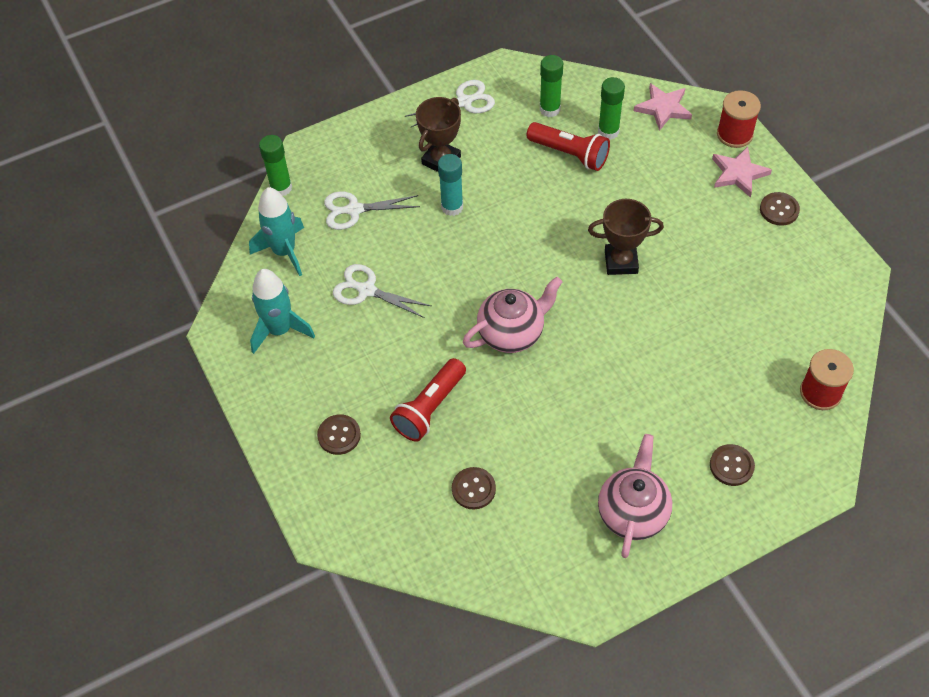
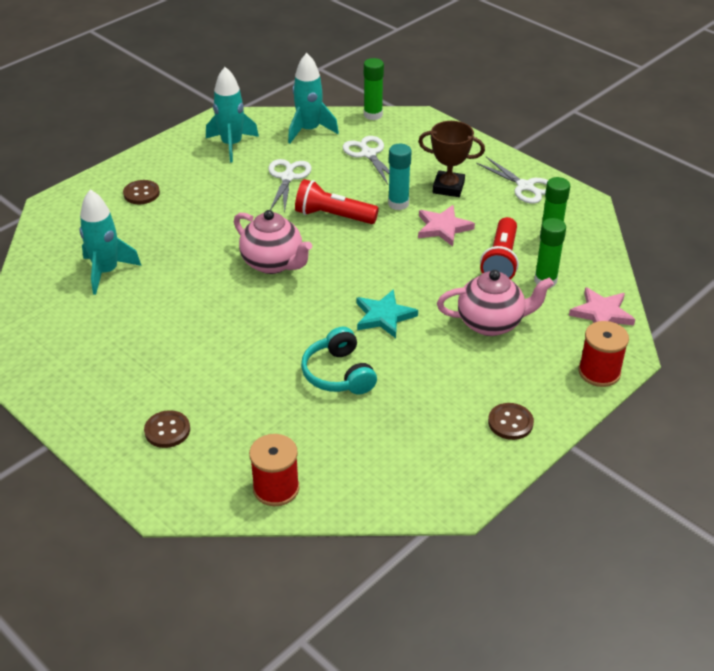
camera: 70 degrees right, 15 degrees down
(430, 408) = (180, 233): red flashlight -> red flashlight (333, 216)
(473, 489) = (106, 272): brown button -> turquoise rocket
(621, 262) = (384, 316): brown trophy -> turquoise star
(632, 513) = (101, 370): pink teapot -> pink teapot (491, 323)
(689, 315) = (339, 374): none -> turquoise headphones
(738, 173) = (544, 383): pink star -> pink star (443, 228)

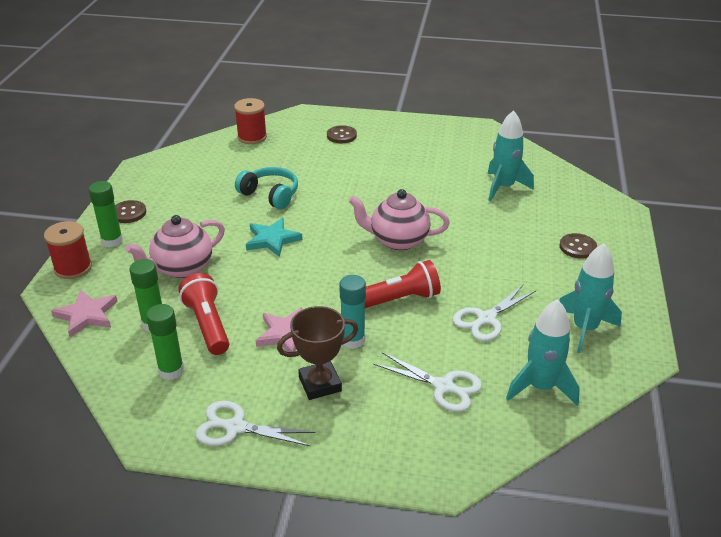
camera: 145 degrees right, 5 degrees down
(287, 177) = (486, 319): white scissors -> white scissors turned 75 degrees clockwise
(373, 115) = (503, 451): green glue stick -> green glue stick (112, 241)

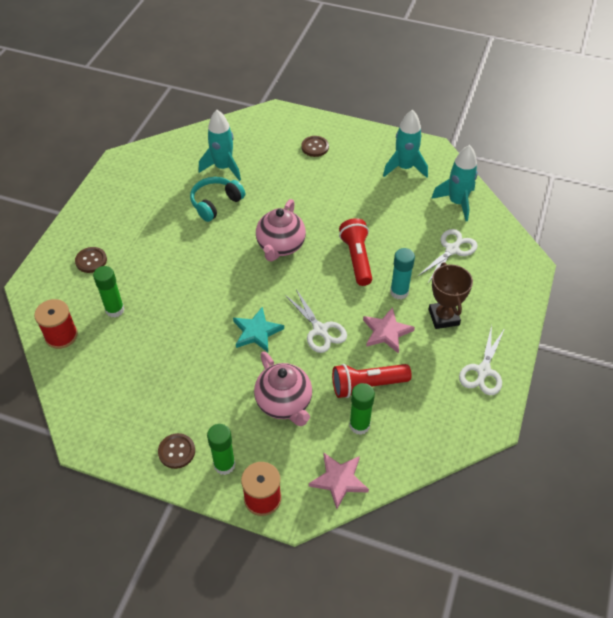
camera: 80 degrees left, 15 degrees up
(171, 371) = (420, 412): green glue stick -> green glue stick (115, 310)
(270, 195) = (182, 328): turquoise headphones -> turquoise headphones (216, 203)
(486, 319) = (387, 214): white scissors -> white scissors (320, 330)

